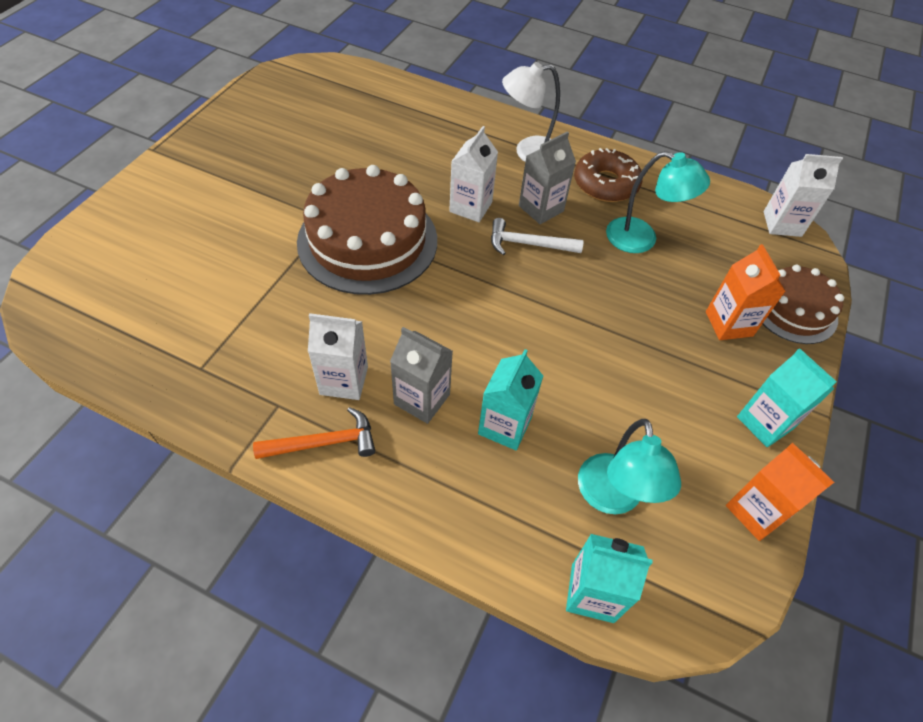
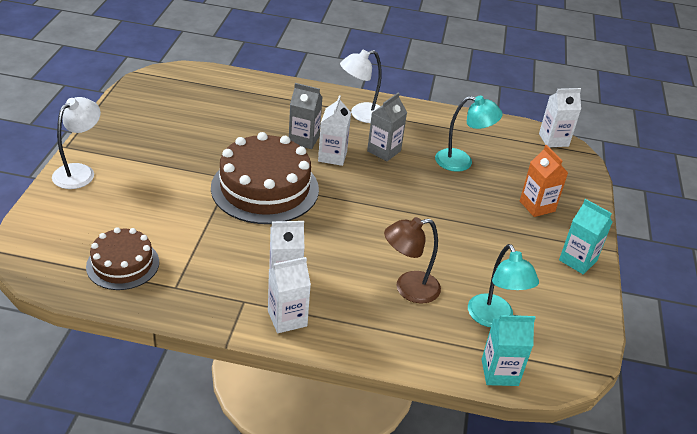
camera: 15 degrees left, 15 degrees down
(154, 185) = (80, 172): none -> white lamp
(324, 443) = (287, 318): orange hammer -> white carton
(422, 399) = (345, 282): grey carton -> grey carton (304, 140)
(504, 426) = (408, 289): turquoise carton -> brown lamp
(528, 244) = (383, 175): white hammer -> none
(605, 184) = (424, 129): brown donut -> none
(756, 511) = (587, 311): orange carton -> none
(794, 309) = (576, 192): brown cake -> brown cake (123, 264)

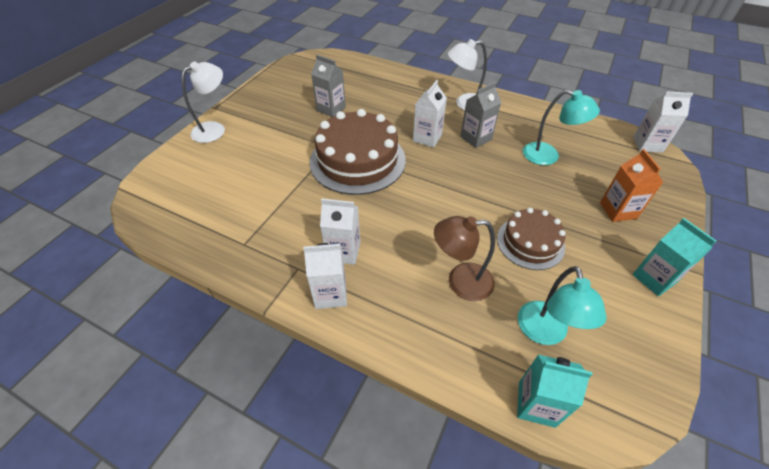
camera: 20 degrees right, 10 degrees up
(123, 264) = (210, 215): brown cake -> brown cake (530, 242)
(304, 140) = (407, 120): grey carton -> grey carton (331, 109)

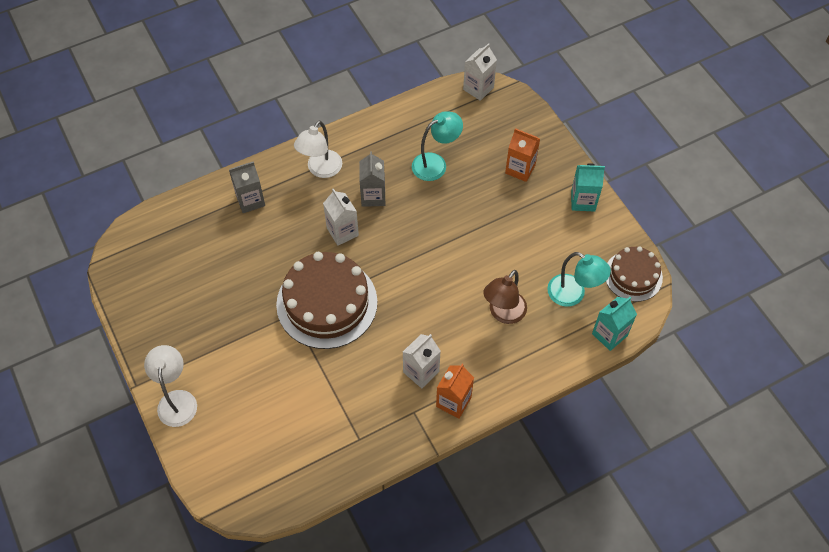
camera: 55 degrees left, 10 degrees up
(330, 294) = (453, 402): white carton -> orange carton
(331, 109) = (232, 282): grey carton -> grey carton (250, 200)
(530, 242) = (504, 246): brown cake -> brown cake (633, 276)

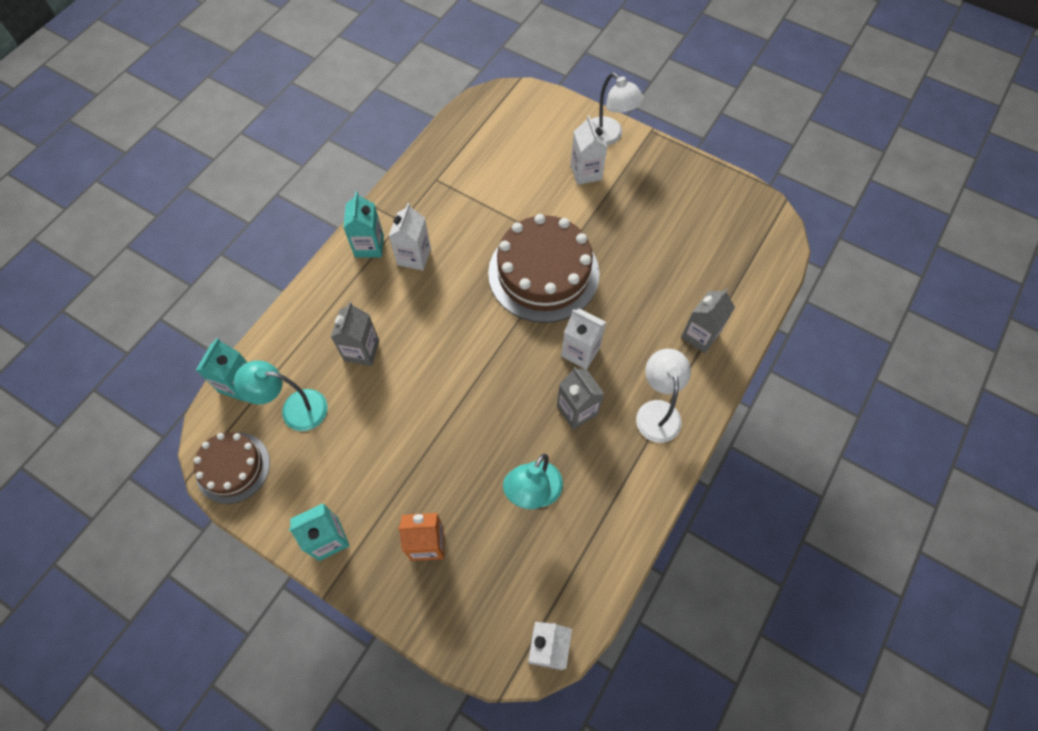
camera: 150 degrees right, 5 degrees up
(225, 374) = (586, 172): none -> white carton
(453, 402) = (369, 246): orange carton -> turquoise carton
(503, 313) = (361, 350): brown lamp -> grey carton

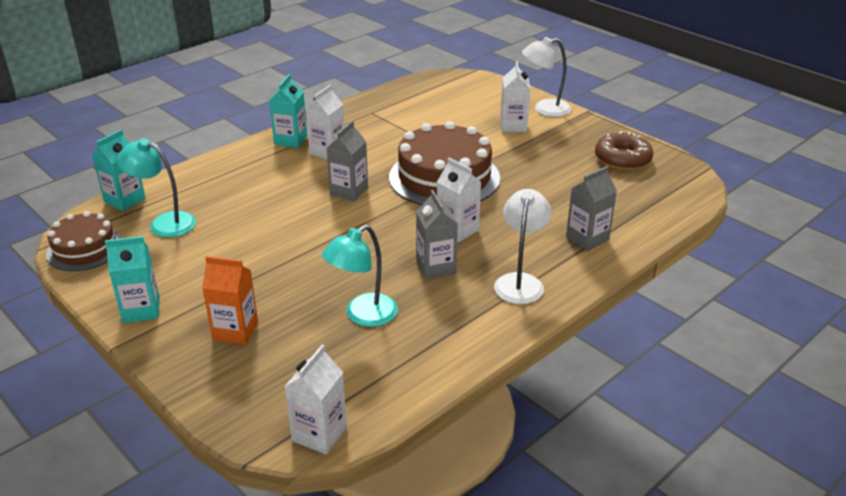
camera: 15 degrees right, 30 degrees down
(361, 350) = (247, 198): grey carton -> grey carton (349, 191)
(609, 136) = (544, 109): white lamp -> white lamp turned 105 degrees clockwise
(703, 205) = (622, 159): none -> brown donut

